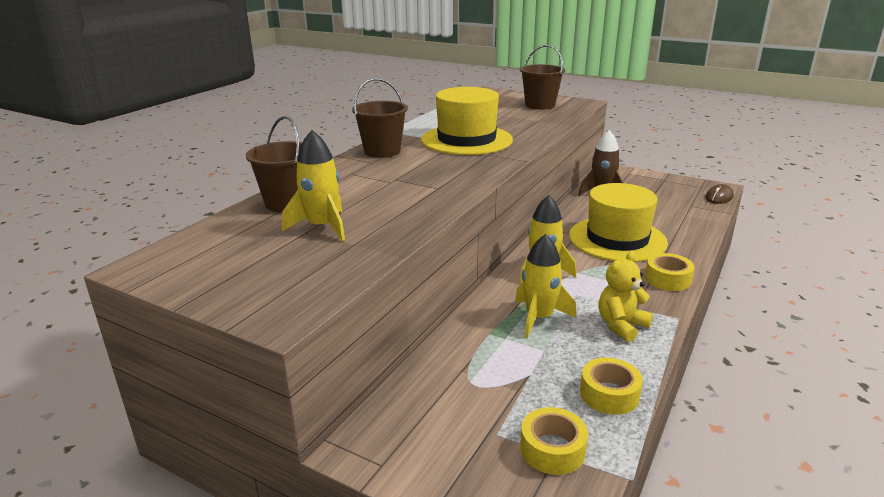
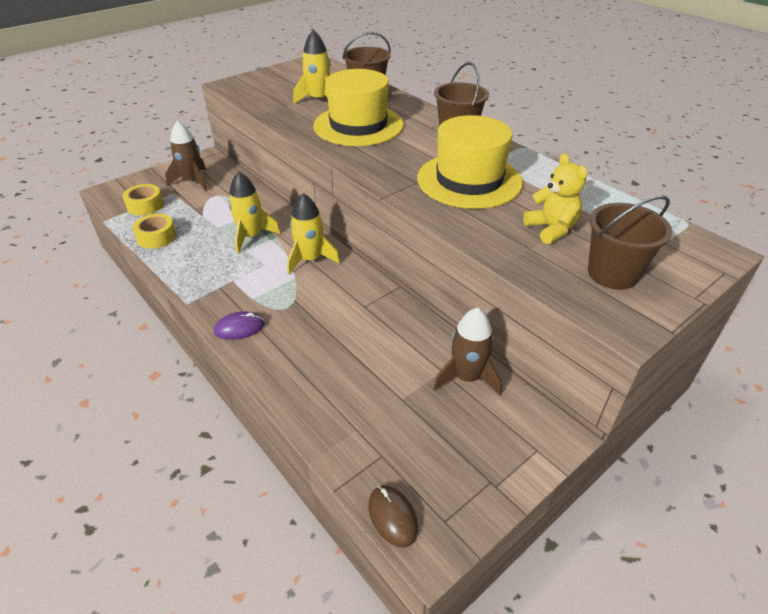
camera: 110 degrees right, 15 degrees up
(449, 427) = (192, 181): none -> brown rocket
(617, 239) = (335, 331): yellow hat -> yellow hat (358, 125)
(621, 326) = (207, 270): yellow teddy bear -> yellow teddy bear (551, 229)
(668, 279) = (239, 328): yellow tape -> purple mouse

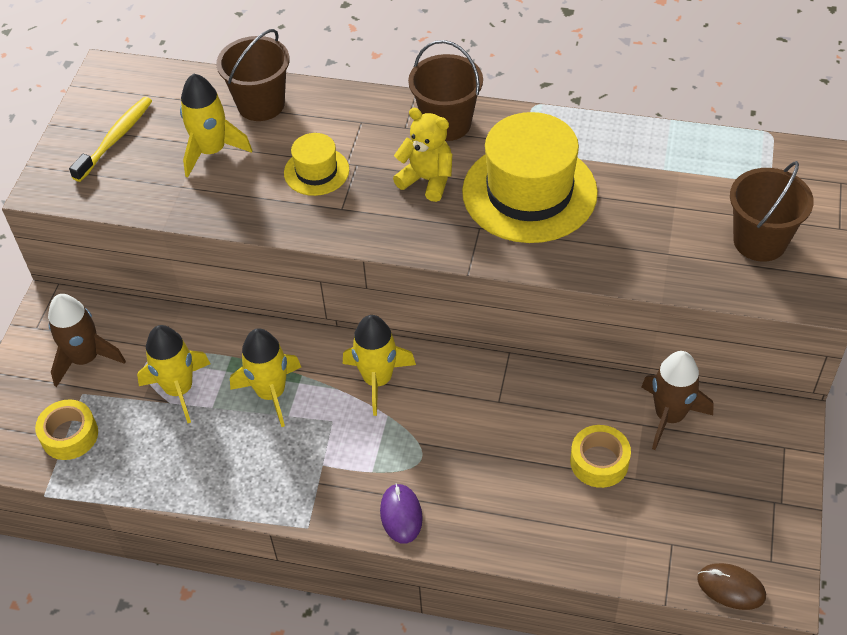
camera: 35 degrees left, 10 degrees up
(156, 237) = (151, 470): yellow tape -> yellow tape (599, 462)
(213, 213) = (179, 389): none -> yellow rocket
(239, 328) = (401, 515): purple mouse -> purple mouse turned 45 degrees counterclockwise
(283, 80) = (116, 138): none -> yellow toothbrush
(358, 125) = (316, 171): yellow hat -> yellow hat, size x0.50
(551, 229) = (666, 216): yellow teddy bear -> yellow teddy bear (427, 180)

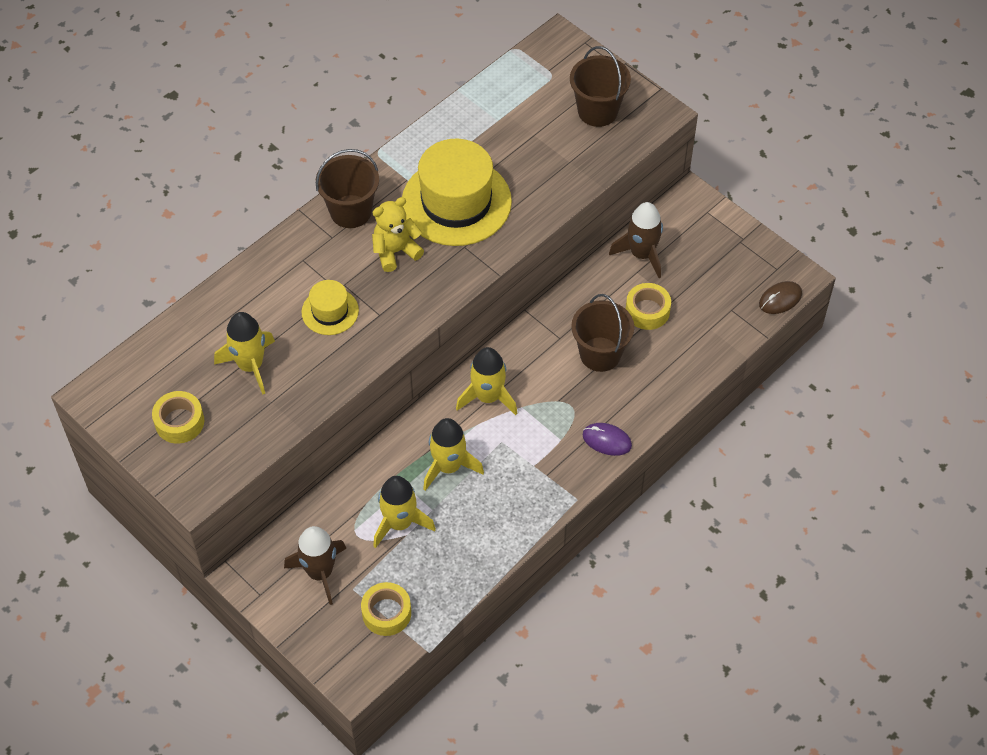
camera: 60 degrees left, 5 degrees up
(116, 138) = (179, 422): yellow toothbrush -> yellow tape
(261, 104) = (227, 311): brown bucket -> brown bucket (600, 354)

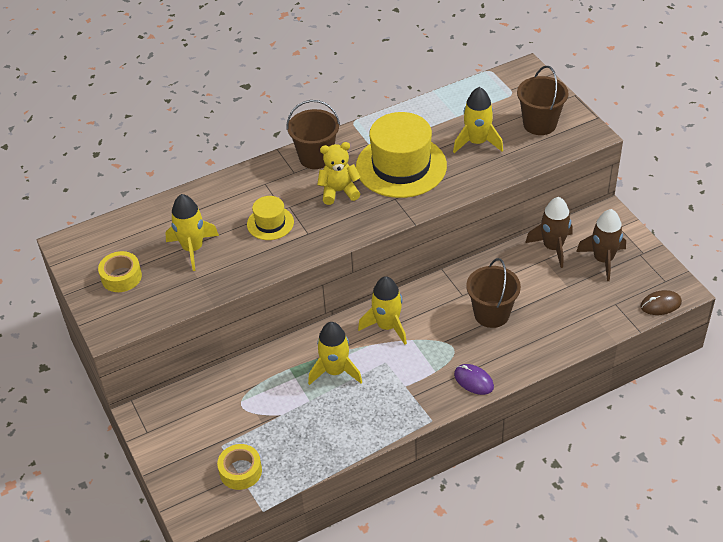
camera: 20 degrees right, 10 degrees down
(320, 573) = (200, 427): brown rocket -> brown rocket (603, 260)
(399, 523) = (279, 404): yellow rocket -> yellow rocket (477, 142)
(647, 311) = (543, 290): yellow tape -> none

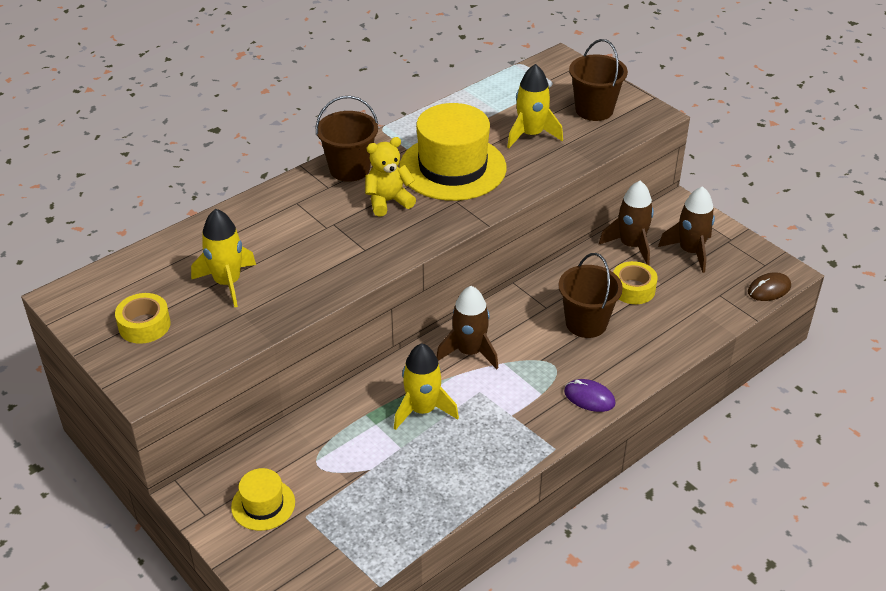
camera: 15 degrees left, 5 degrees down
(240, 471) = (338, 543): yellow tape -> yellow tape (633, 289)
(270, 223) = (316, 244): yellow hat -> yellow hat (263, 504)
(387, 326) = (469, 352): yellow rocket -> brown rocket

